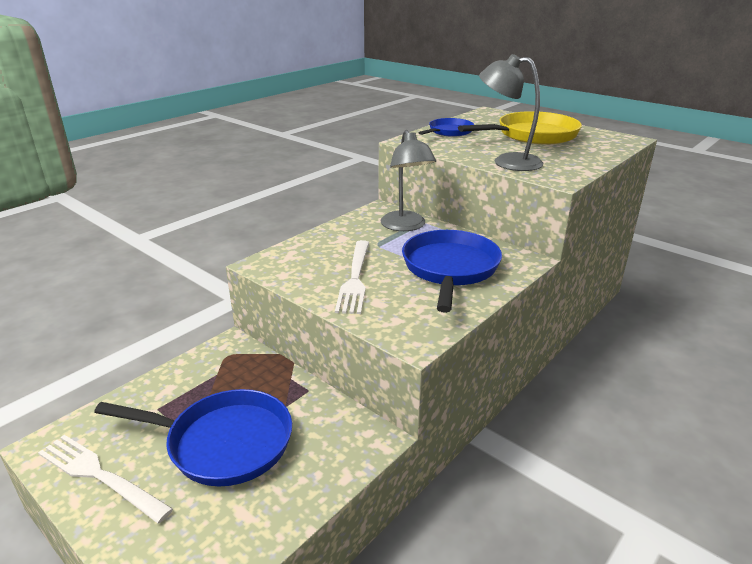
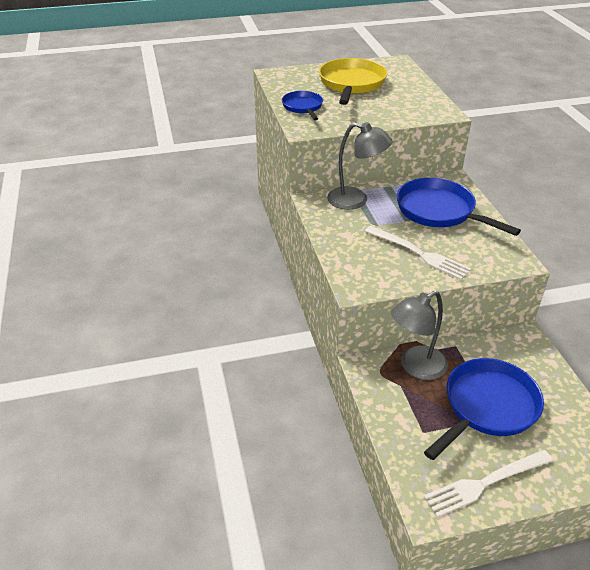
camera: 55 degrees left, 10 degrees up
(507, 162) = (395, 115): grey lamp -> grey lamp (415, 367)

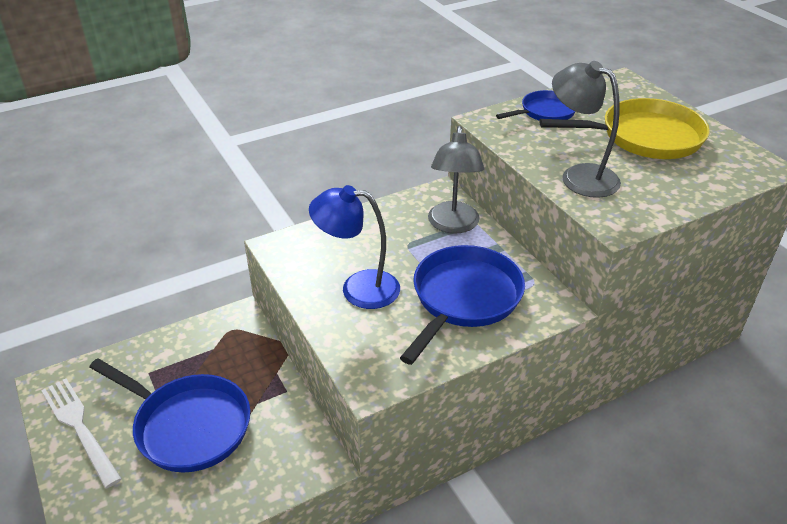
camera: 75 degrees right, 0 degrees up
(415, 367) = (243, 357): grey lamp -> grey lamp (579, 176)
(419, 254) = (358, 288): white fork -> blue lamp

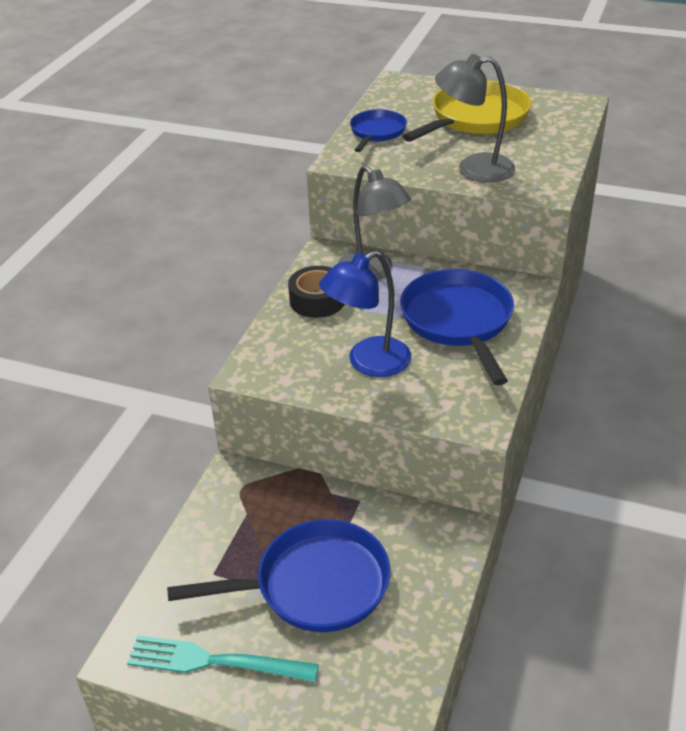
camera: 40 degrees left, 0 degrees up
(79, 427) = (214, 661): white fork -> turquoise fork
(387, 223) = (317, 300): none -> black tape

